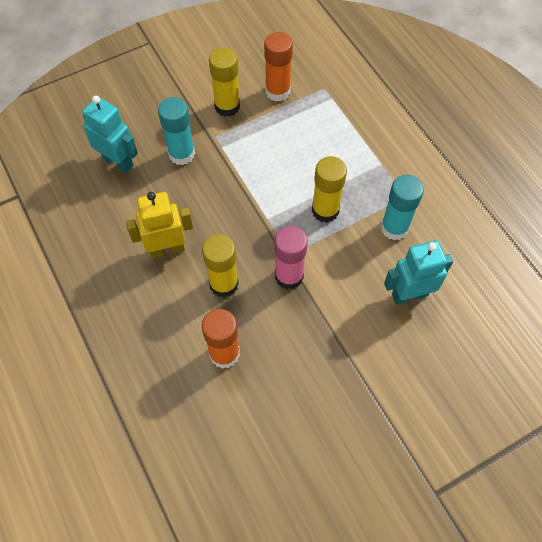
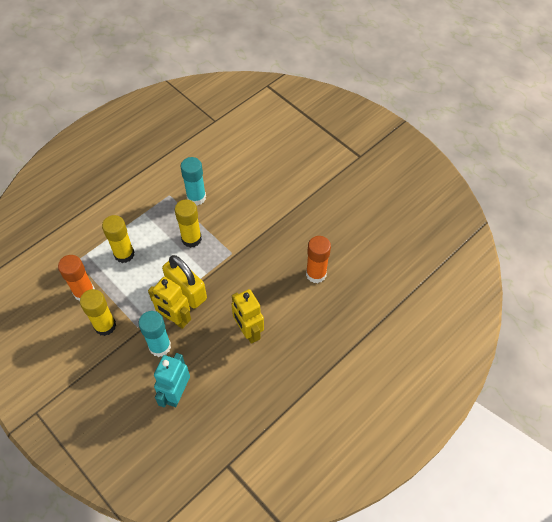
camera: 105 degrees left, 5 degrees down
(212, 174) = (175, 319): none -> yellow robot
(224, 284) = (266, 287): yellow glue stick -> yellow glue stick (124, 254)
(247, 192) = (186, 291): none -> yellow padlock
(289, 276) = (249, 250): pink glue stick -> none
(409, 294) = (244, 183): turquoise robot -> none

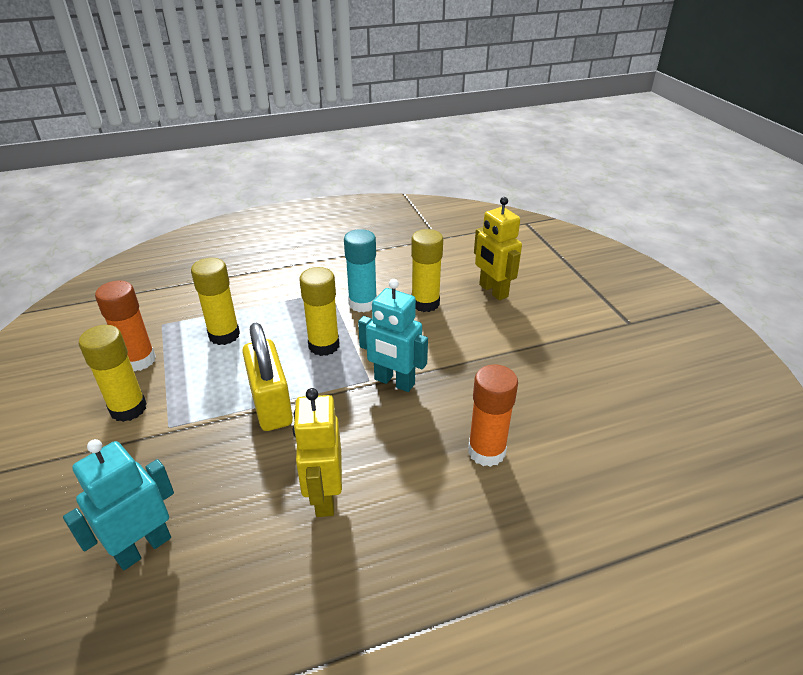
camera: 25 degrees right, 20 degrees down
(160, 346) = (176, 465): turquoise glue stick -> none
(175, 319) = (227, 436): yellow robot -> yellow robot (493, 291)
(235, 183) = (425, 303): none -> yellow glue stick
(247, 249) = (394, 382): none -> turquoise robot

